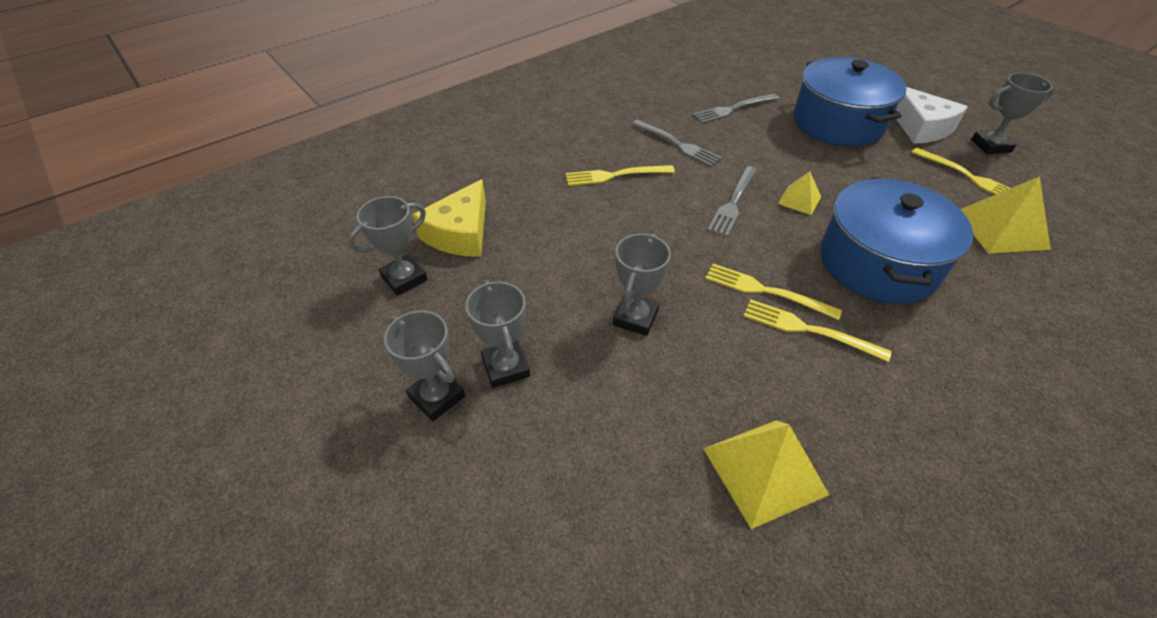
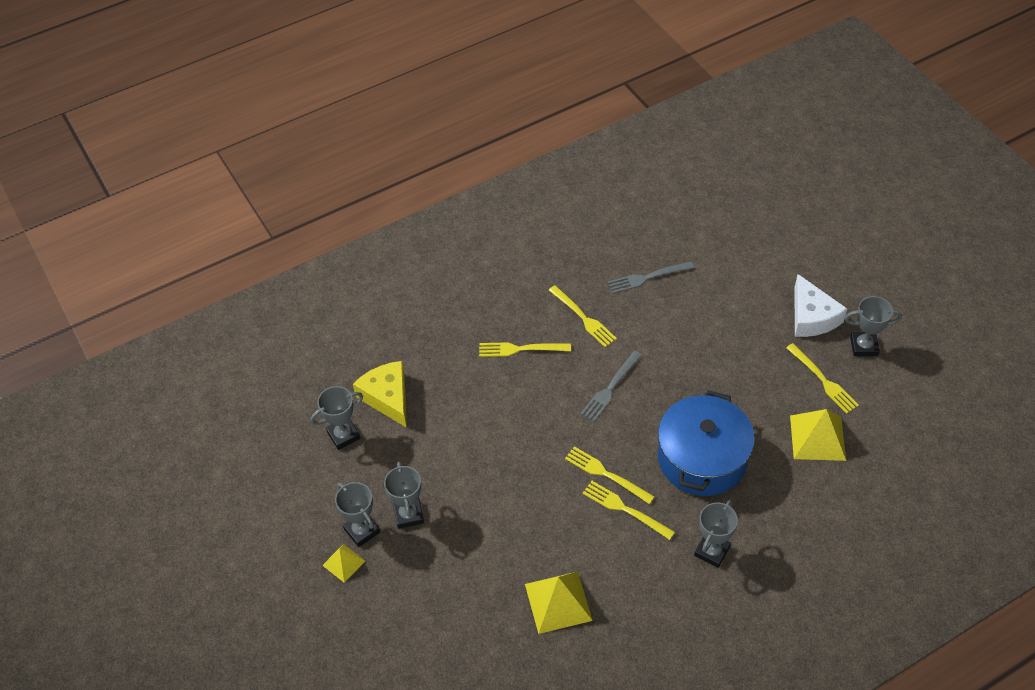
camera: 10 degrees right, 5 degrees up
(460, 233) = (387, 397): yellow cheese -> yellow cheese turned 120 degrees clockwise
(635, 318) = (504, 486): grey trophy -> grey trophy (712, 551)
(678, 145) = (584, 318): grey fork -> yellow fork
(799, 200) = (666, 391): yellow pyramid -> yellow pyramid (343, 563)
(837, 123) = (737, 304): blue pot -> none

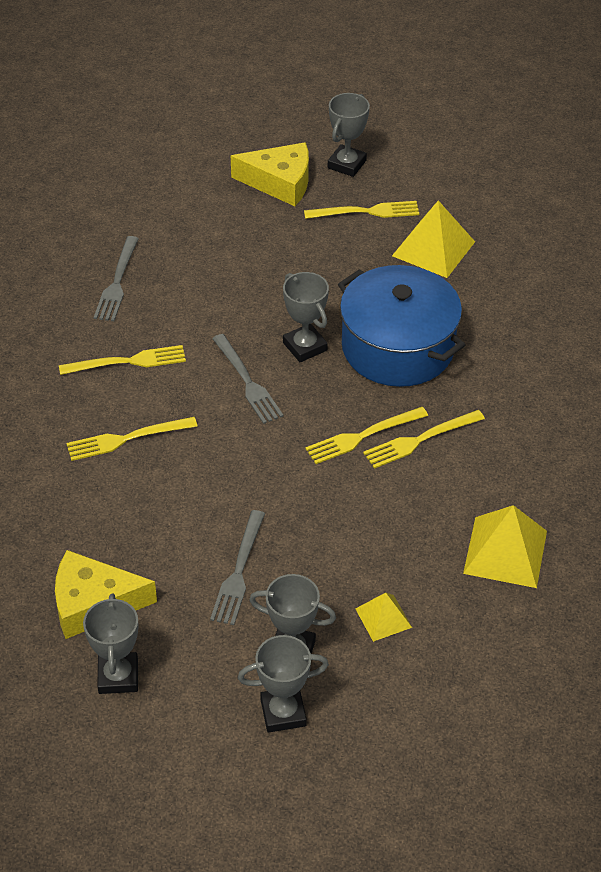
camera: 65 degrees left, 5 degrees down
(343, 563) = (319, 752): yellow pyramid -> yellow pyramid (383, 618)
(452, 458) = (238, 572): none -> grey fork
(519, 349) = (125, 439): yellow fork -> yellow fork turned 45 degrees clockwise
(712, 551) = (519, 392): grey trophy -> grey trophy (305, 346)
(812, 317) = (280, 182): white cheese -> yellow cheese

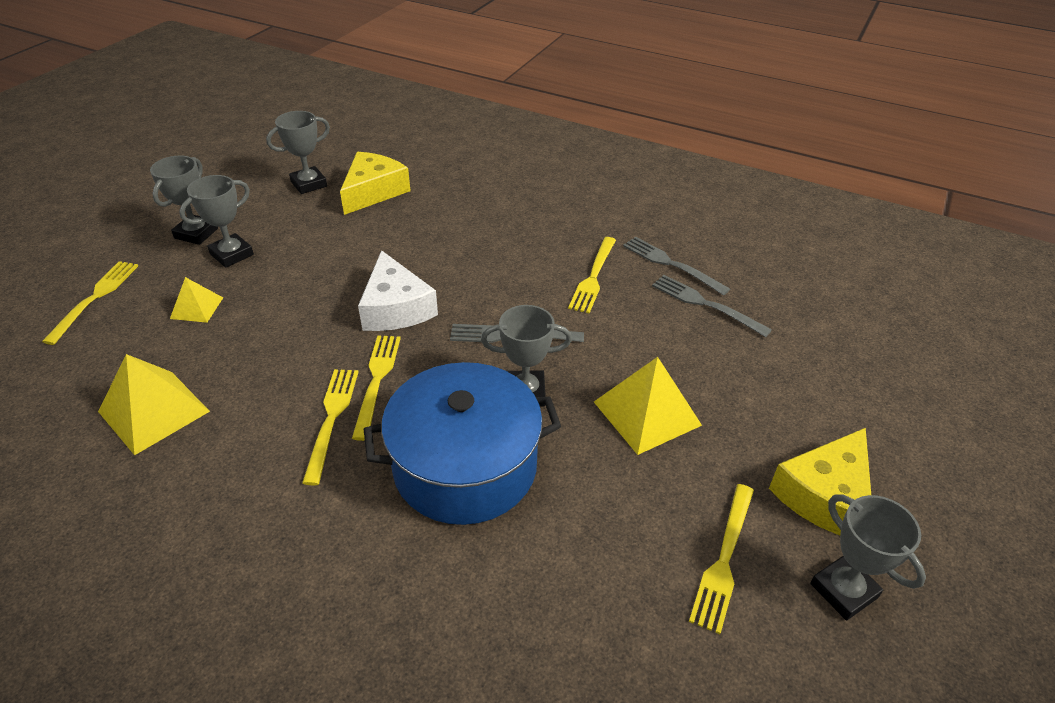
camera: 120 degrees right, 5 degrees down
(118, 676) = (309, 184): grey trophy -> grey trophy turned 60 degrees counterclockwise
(125, 439) = (506, 248): yellow fork -> yellow fork (95, 297)
(238, 572) = (323, 256): grey fork -> grey fork (670, 264)
(270, 473) = (396, 308): none -> white cheese
(433, 248) = (608, 598): yellow pyramid -> yellow pyramid (647, 413)

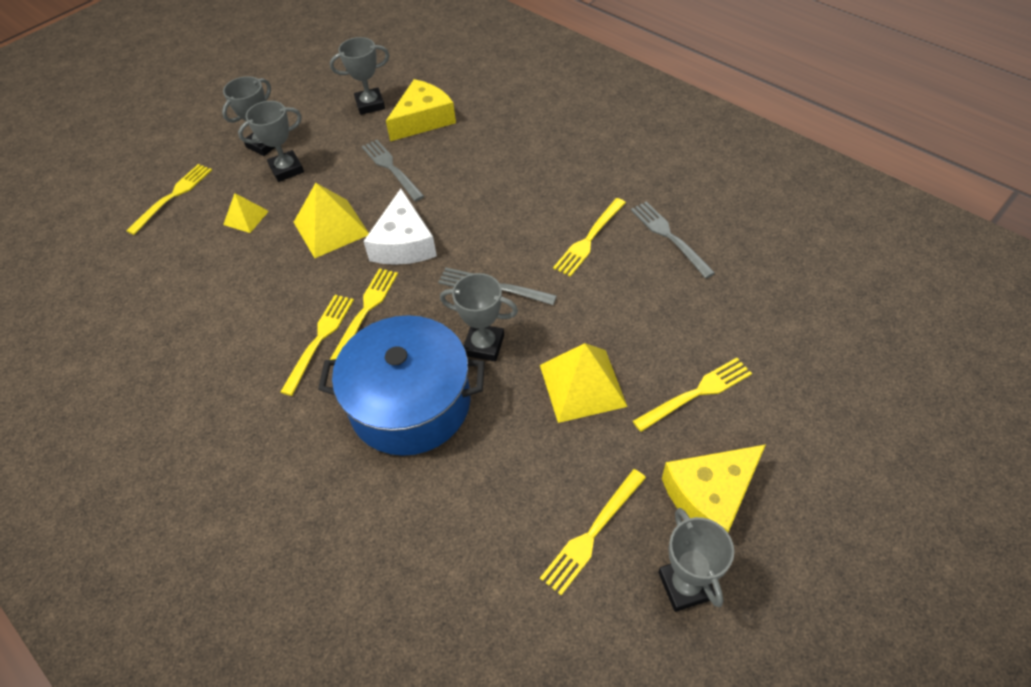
camera: 20 degrees right, 10 degrees up
(153, 411) = (190, 307): yellow pyramid -> yellow pyramid (331, 228)
(704, 304) = (683, 284): grey fork -> grey fork (390, 168)
(764, 399) = (697, 392): none -> yellow fork

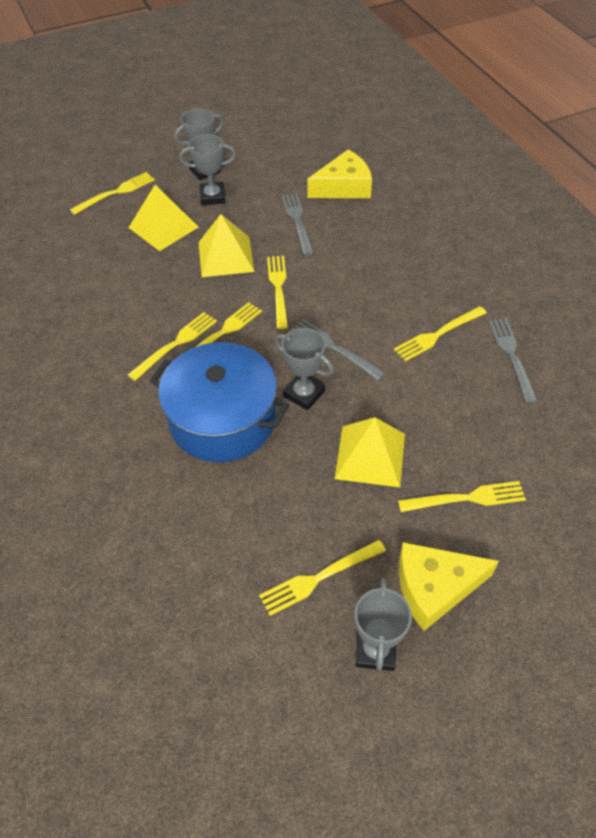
camera: 20 degrees right, 0 degrees up
(246, 218) = (163, 227): yellow pyramid -> yellow pyramid, size x1.77
(370, 104) = (305, 161): grey trophy -> none
(403, 243) = (278, 287): white cheese -> yellow fork

